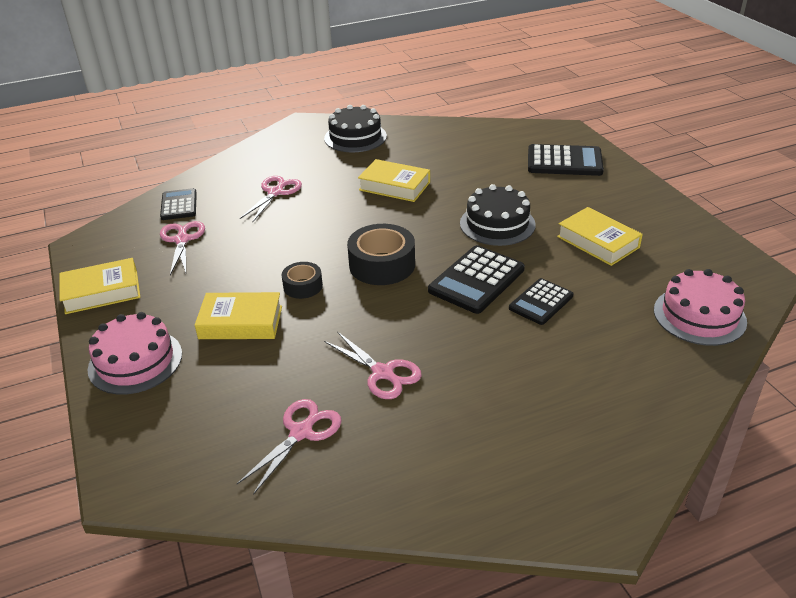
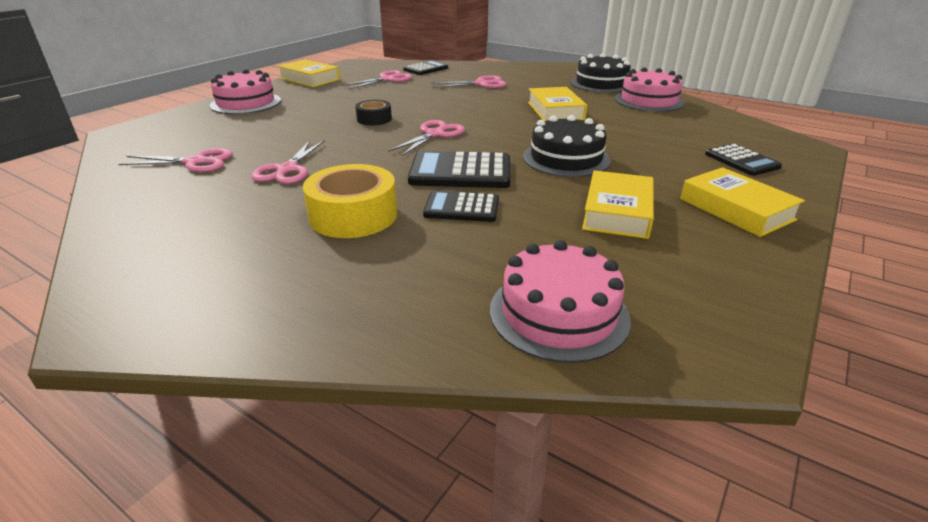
camera: 55 degrees right, 5 degrees down
(241, 322) = (311, 115): yellow book -> yellow book (736, 209)
(382, 265) = (435, 134): black tape -> pink scissors
(421, 138) = (649, 101): none -> pink cake
(512, 358) = (353, 215): none -> yellow tape
(564, 161) = (741, 161): black calculator -> black calculator, size x0.64

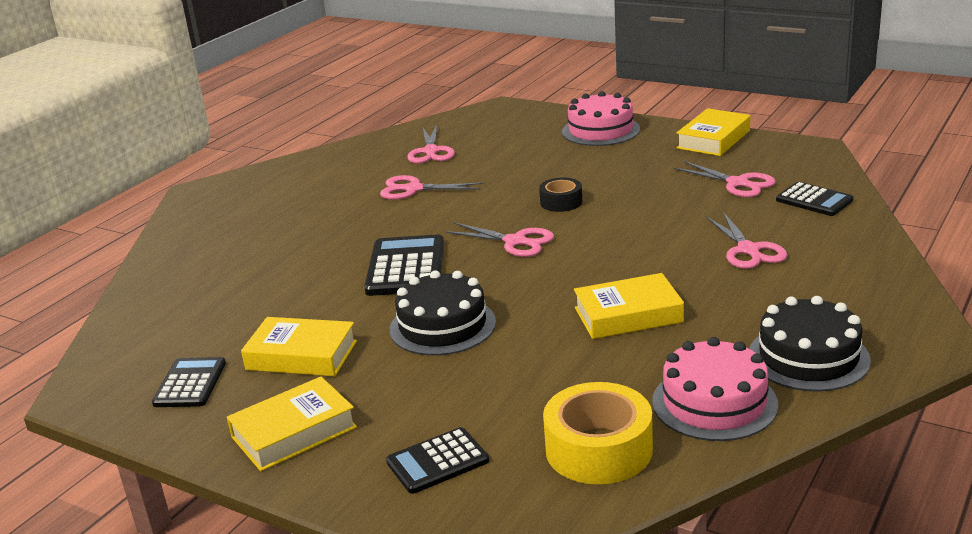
camera: 90 degrees right, 5 degrees down
(353, 215) = (318, 232): yellow tape -> yellow tape (598, 449)
(462, 208) = (324, 275): black calculator -> black calculator (190, 383)
(559, 313) = (153, 326): pink cake -> none

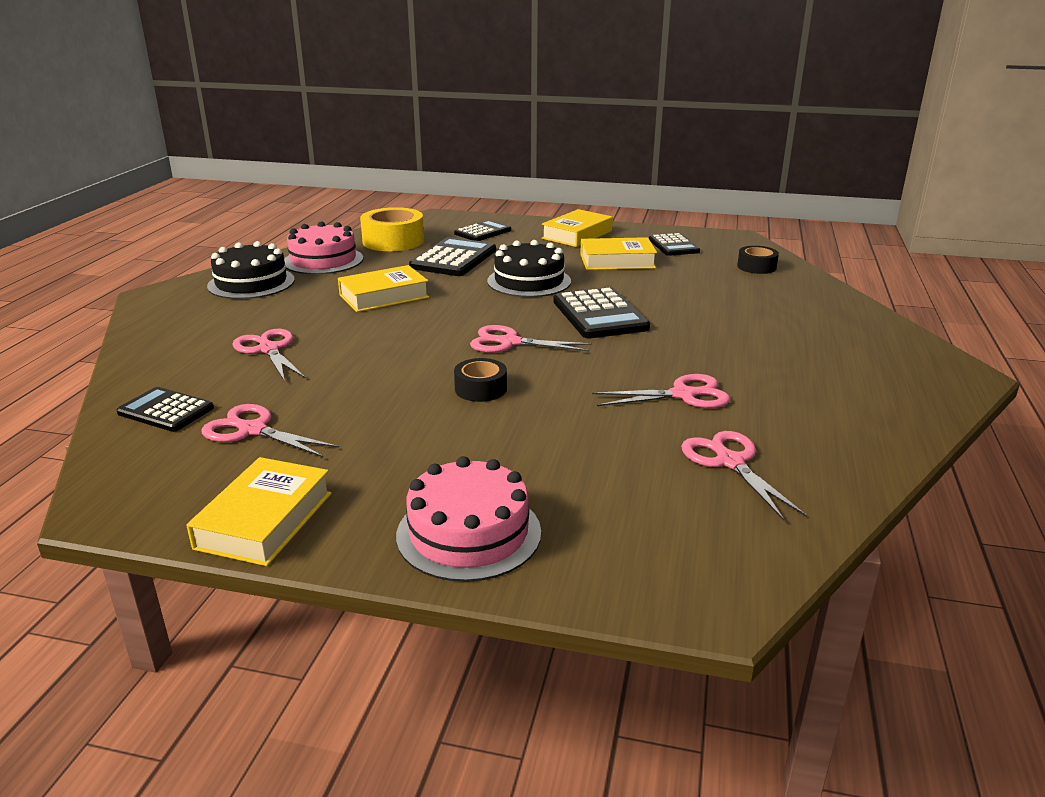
camera: 160 degrees right, 0 degrees up
(152, 326) = (756, 267): none -> black tape
(517, 385) = (453, 259): none -> black calculator

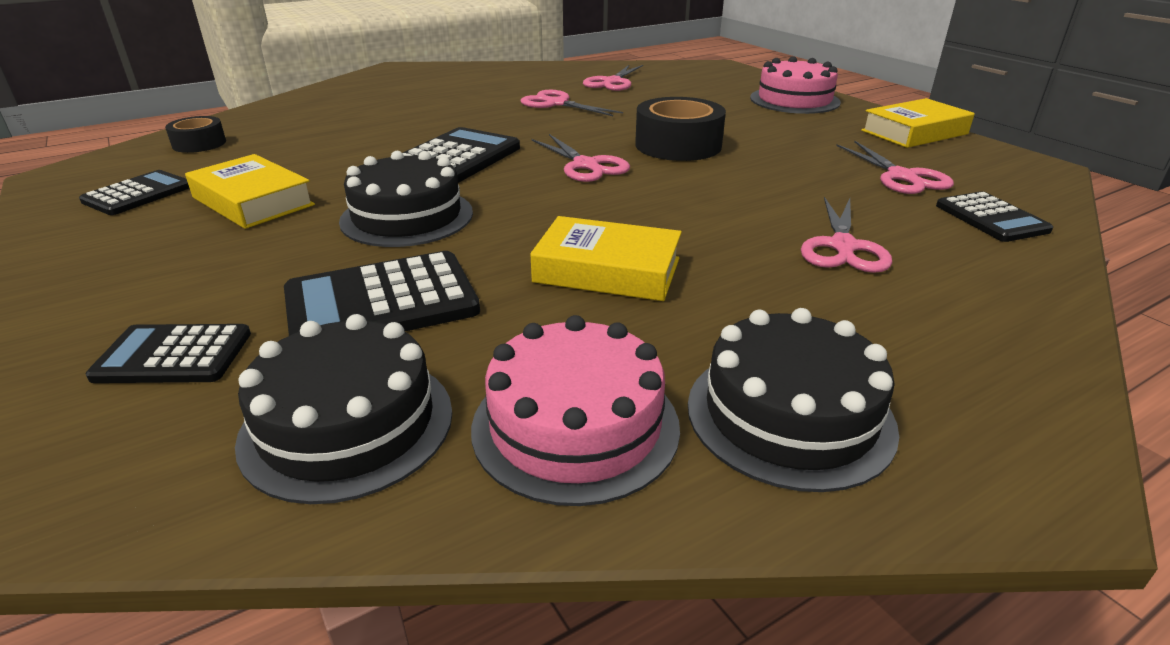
camera: 135 degrees left, 5 degrees up
(393, 241) = (347, 424): yellow tape -> black cake
(480, 389) = (678, 145): black tape -> black tape, size x1.74
(577, 235) = (123, 266): yellow book -> none

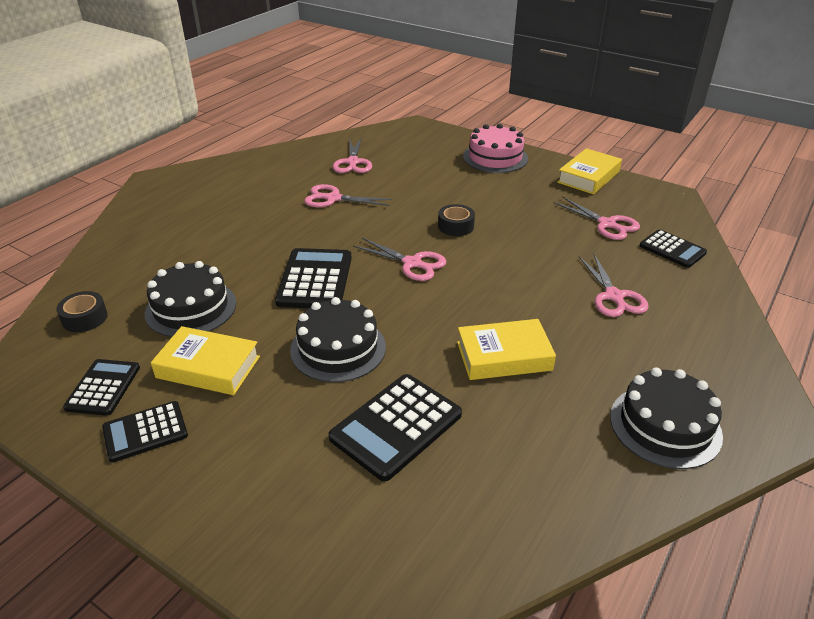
camera: 25 degrees left, 5 degrees up
(173, 355) = (312, 512): black calculator -> black calculator (145, 432)
(347, 424) = (464, 515): black cake -> black cake (191, 308)
(575, 426) = (576, 470): pink cake -> none
(678, 145) = (456, 226): black tape -> black tape, size x0.57

